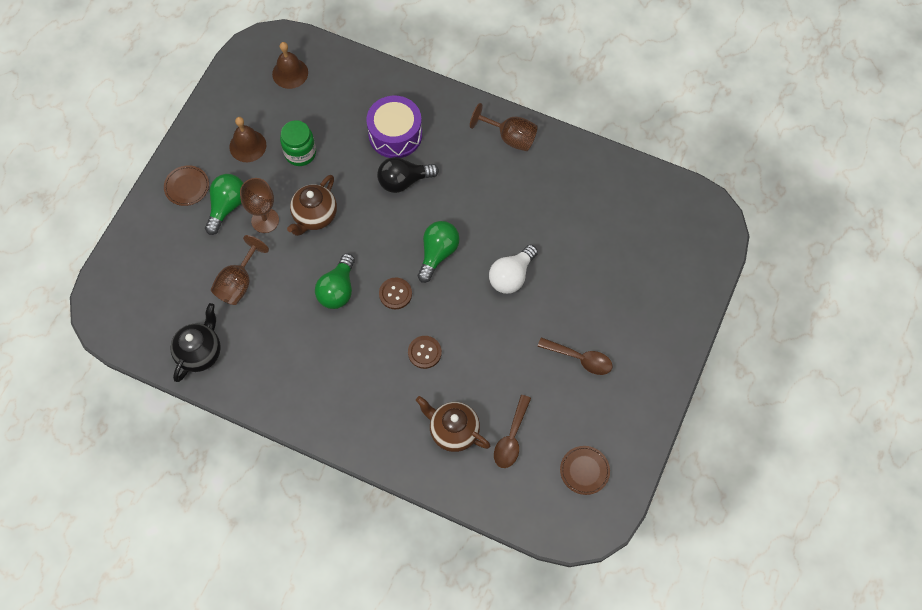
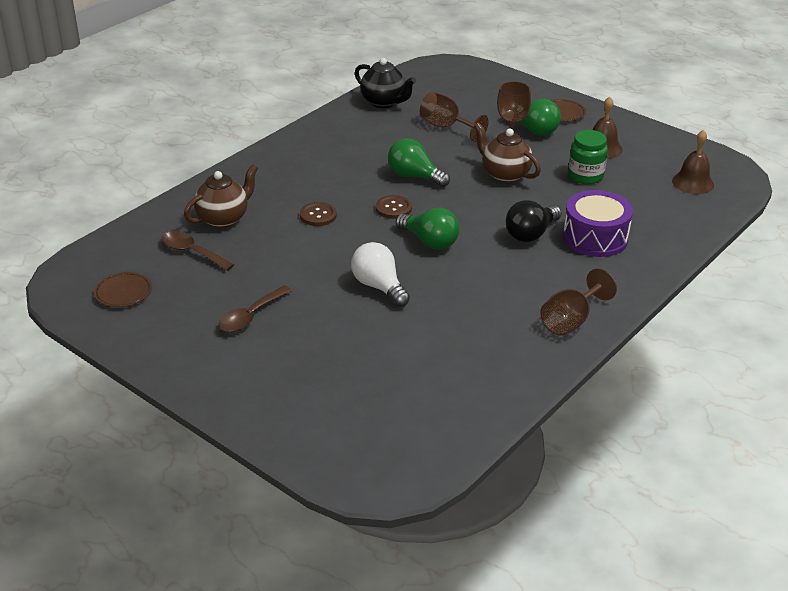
camera: 105 degrees right, 30 degrees down
(404, 181) = (531, 234): black light bulb -> black light bulb turned 135 degrees counterclockwise

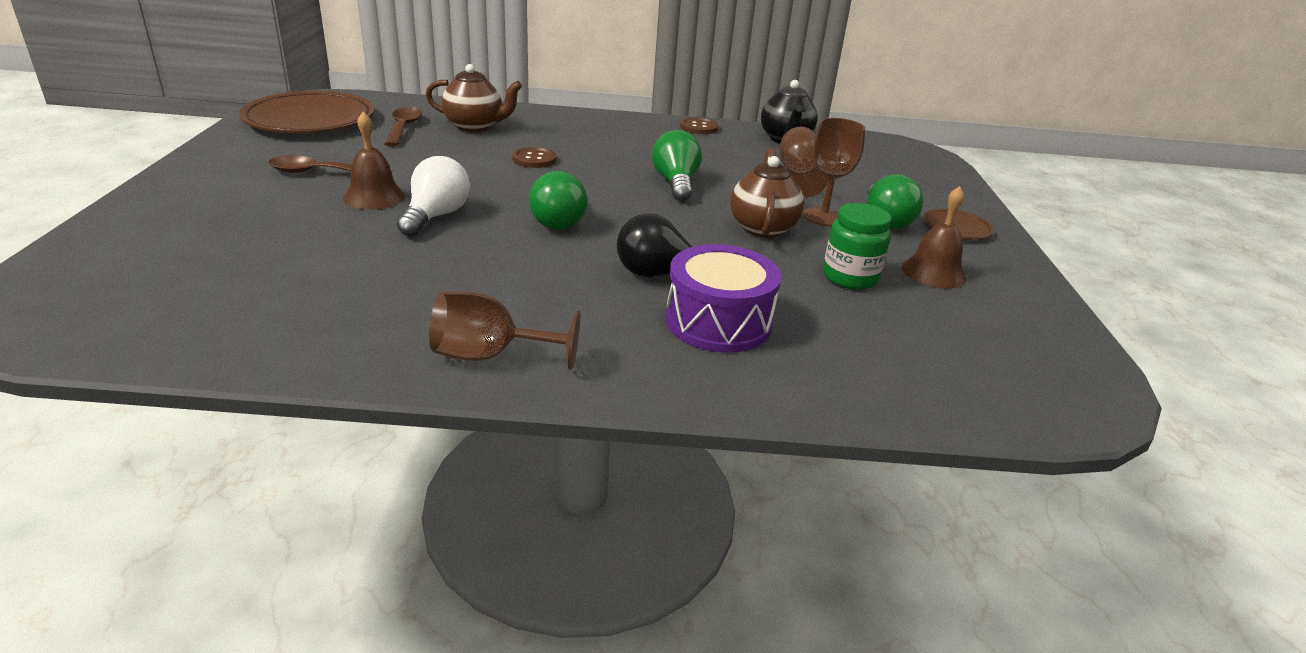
camera: 50 degrees right, 5 degrees down
(123, 292) = (310, 120): brown plate -> brown plate, size x2.12
(393, 208) = (599, 188): brown button -> brown button (699, 127)
(693, 183) = (986, 366): brown bell -> brown bell (374, 197)

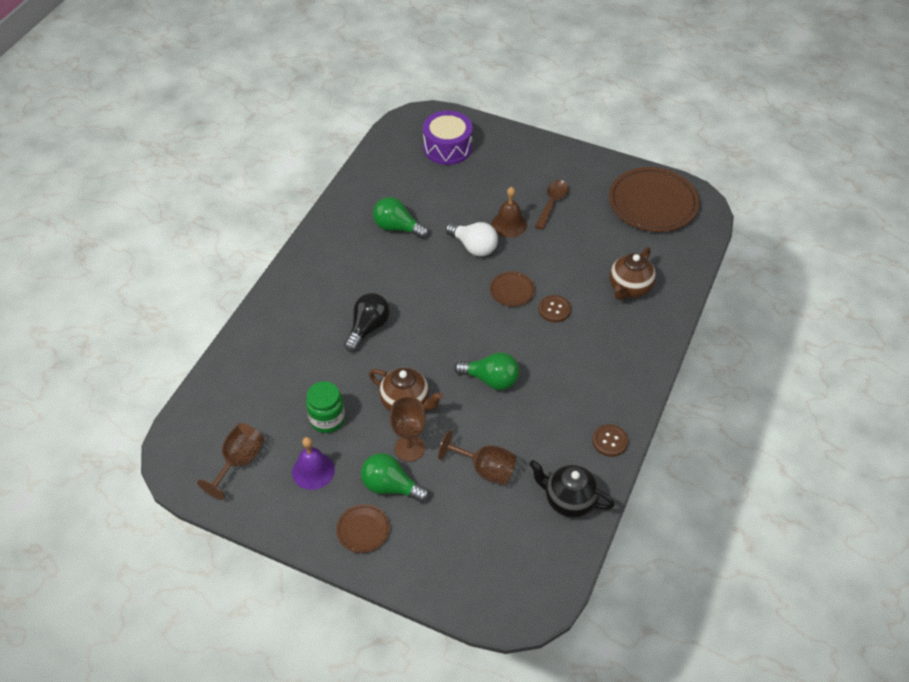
camera: 115 degrees right, 20 degrees up
(403, 128) = (630, 249): brown spoon -> none
(490, 356) = (325, 246): brown goblet -> brown goblet (239, 462)
(515, 184) = (512, 291): none -> brown plate
(559, 221) = (450, 300): green light bulb -> green light bulb (397, 227)
(718, 322) = (312, 336): purple drum -> purple drum (447, 147)
(933, 272) = (313, 471): brown bell -> purple bell

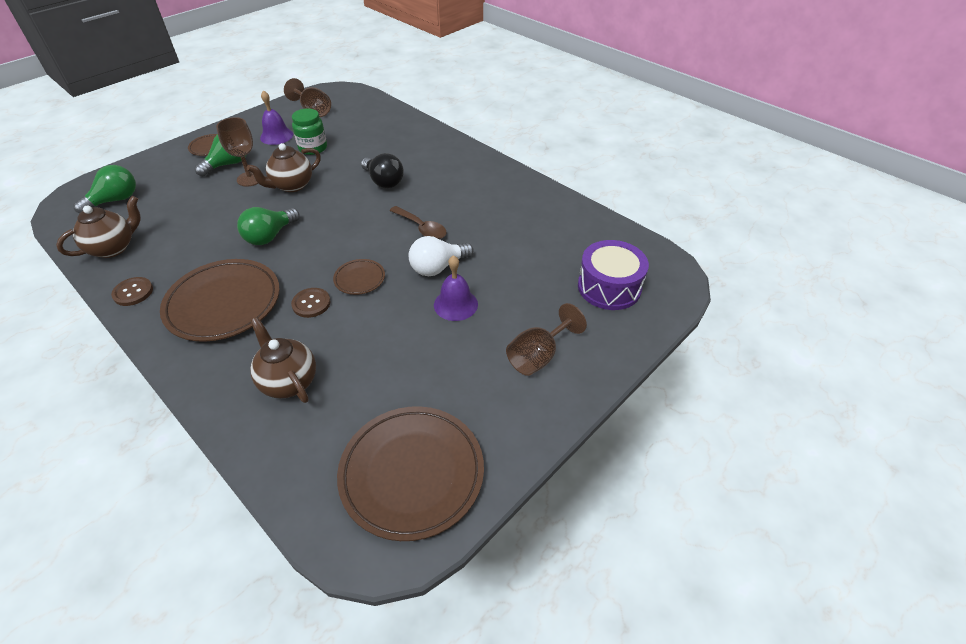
camera: 110 degrees right, 5 degrees down
(397, 227) = (495, 222): green light bulb -> green light bulb (115, 200)
(485, 469) = (191, 211): brown goblet -> brown goblet (538, 356)
(509, 224) = (455, 304): brown bell -> purple bell
(552, 203) = (470, 355): brown spoon -> brown spoon (421, 228)
(569, 500) = (113, 248): black teapot -> brown teapot
(585, 367) = (223, 303): none -> brown plate

